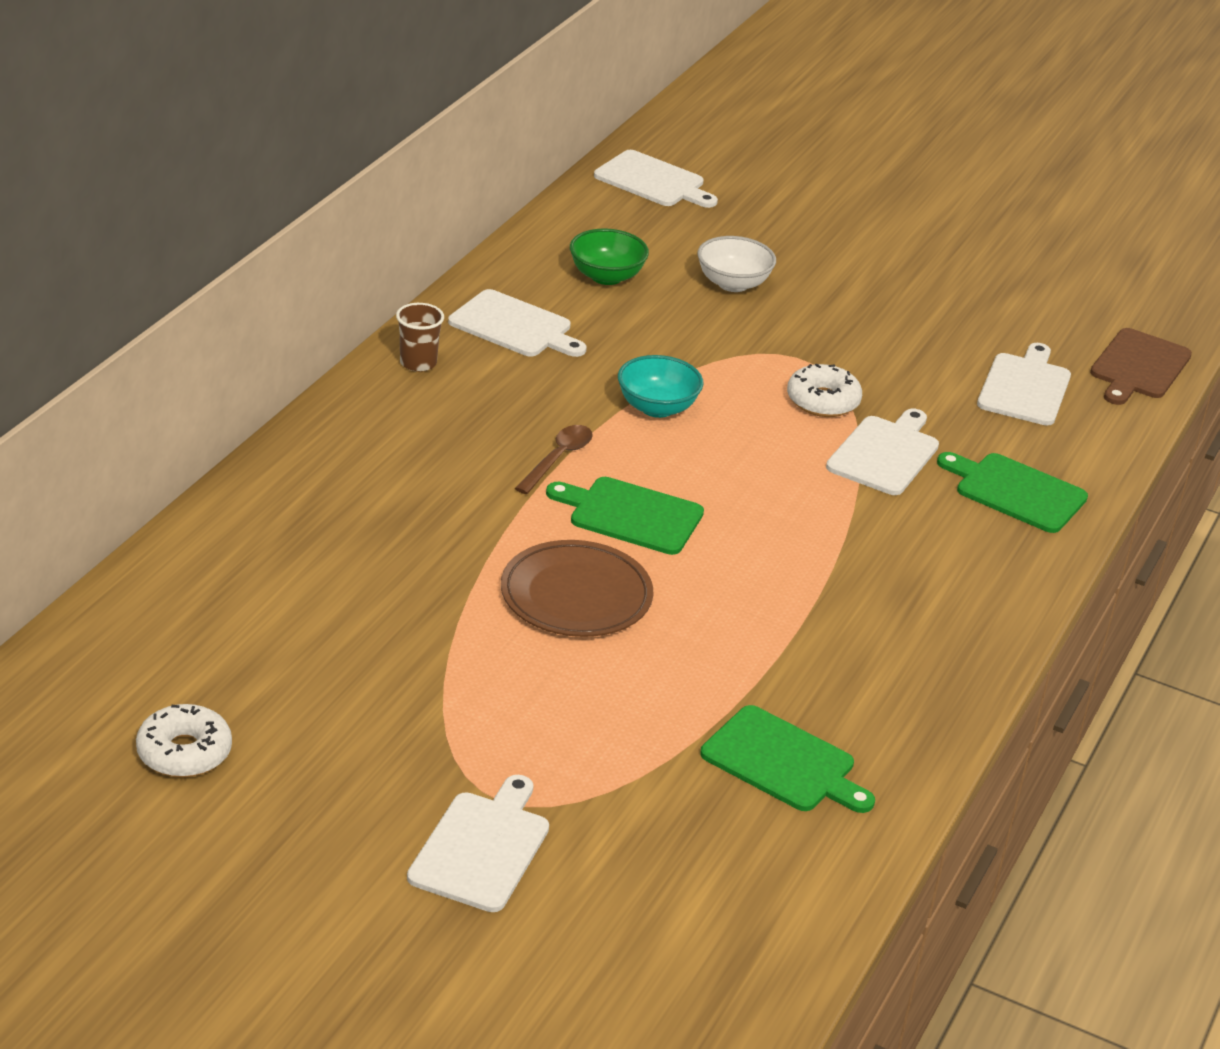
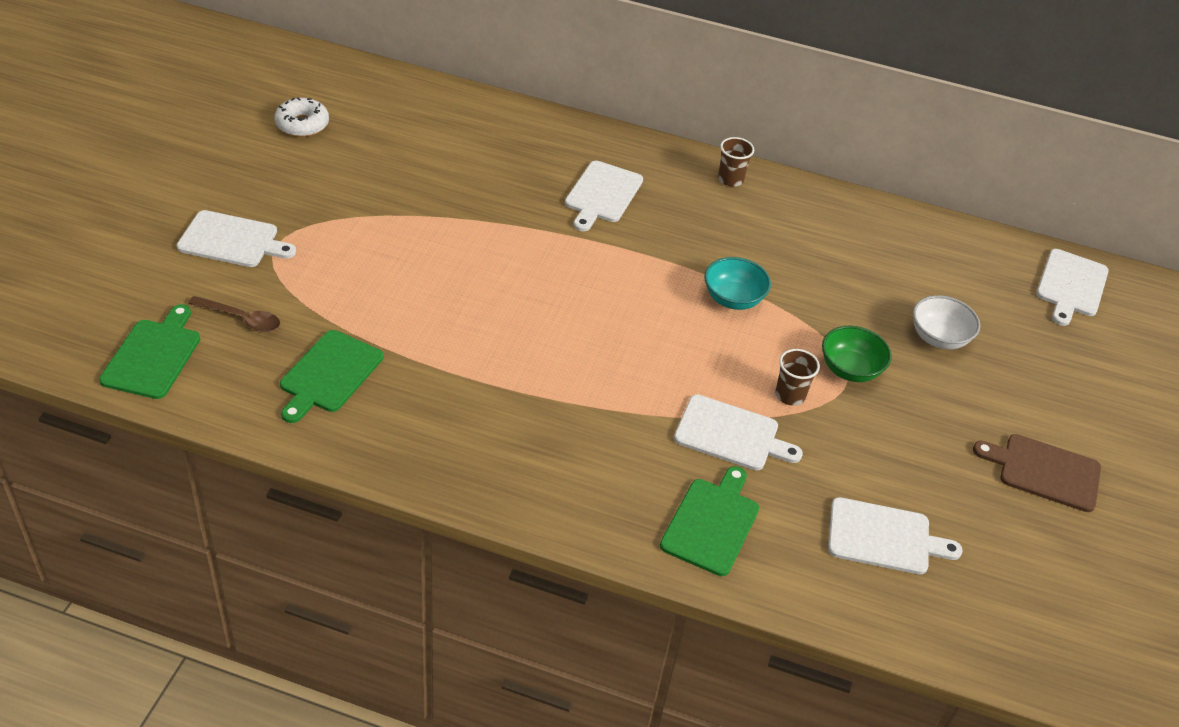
camera: 80 degrees right, 10 degrees up
(514, 326) = (803, 221): white cutting board -> white cutting board (602, 194)
(558, 459) = (644, 251): brown spoon -> brown spoon (241, 319)
(576, 595) = (488, 267): brown plate -> none
(606, 276) = (902, 265): green bowl -> green bowl (850, 369)
(630, 515) = (590, 290): green cutting board -> green cutting board (153, 355)
(823, 401) = (790, 395): white donut -> brown cup
(1138, 367) = (971, 635): brown cutting board -> brown cutting board (1044, 471)

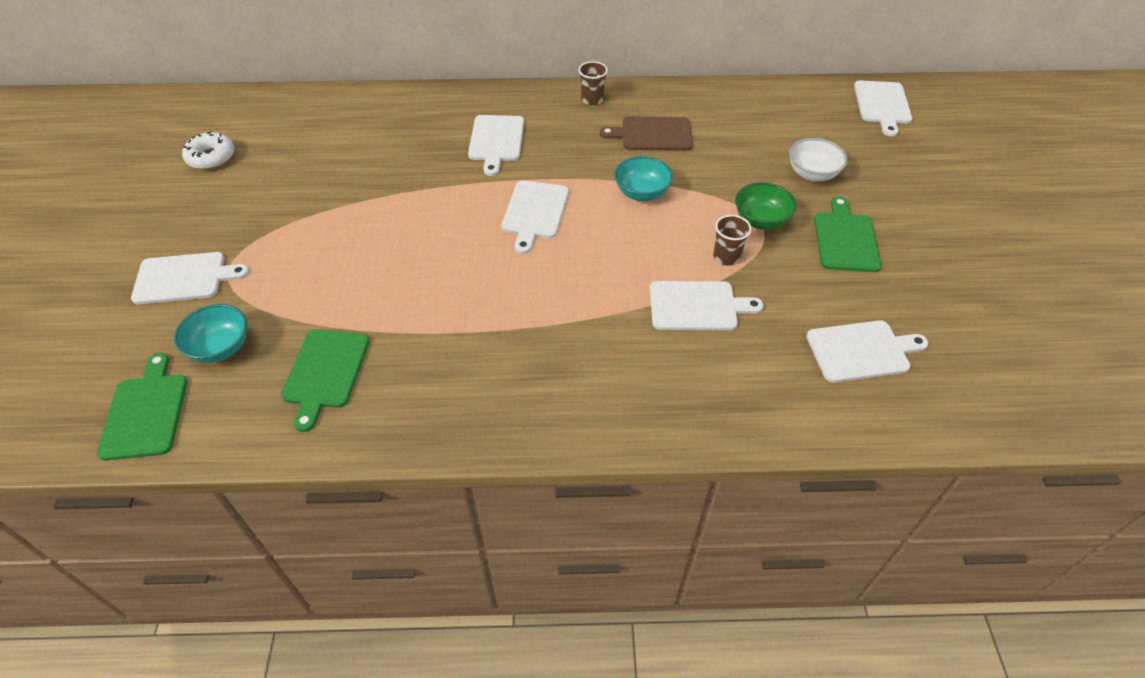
camera: 15 degrees left, 5 degrees up
(241, 319) = (220, 347): brown spoon -> turquoise bowl
(607, 284) = (534, 212): none -> white cutting board
(712, 523) = (721, 389): green cutting board -> green cutting board (845, 239)
(1044, 471) = (947, 253): brown cutting board -> brown cutting board (652, 134)

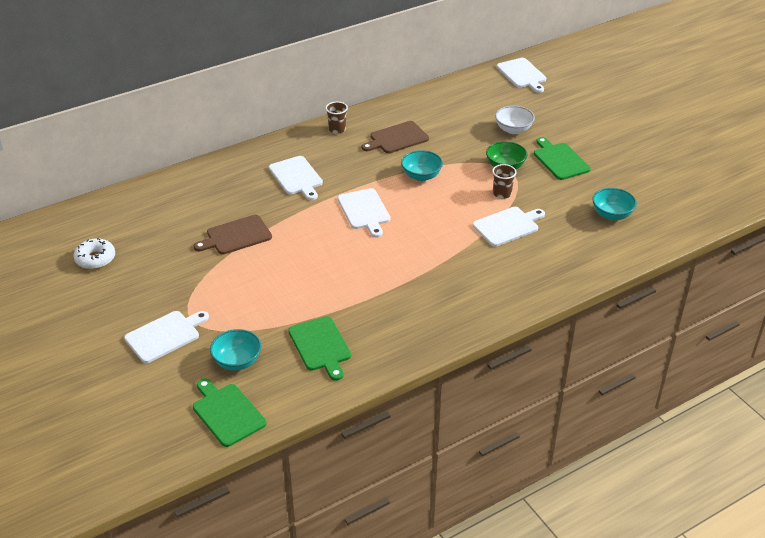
camera: 30 degrees left, 10 degrees down
(368, 187) = (236, 236): none -> brown cutting board
(861, 351) = (612, 215): white cutting board -> turquoise bowl

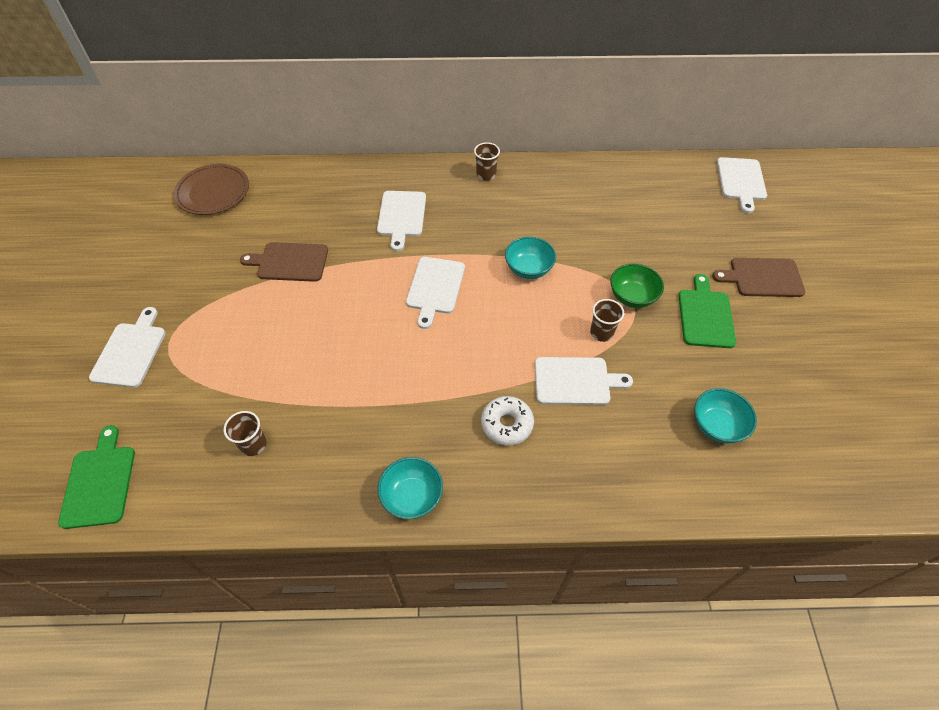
camera: 30 degrees right, 15 degrees up
(95, 259) = (152, 232): white donut -> white donut (506, 424)
(121, 215) = (213, 192): none -> brown plate
(165, 335) = (130, 351): white cutting board -> white cutting board turned 75 degrees counterclockwise
(237, 361) = (163, 420): turquoise bowl -> turquoise bowl (412, 496)
(320, 346) = (253, 444): green cutting board -> brown cup
(396, 138) = (538, 210): brown cutting board -> brown cutting board (762, 277)
(513, 129) = (678, 250): white bowl -> none

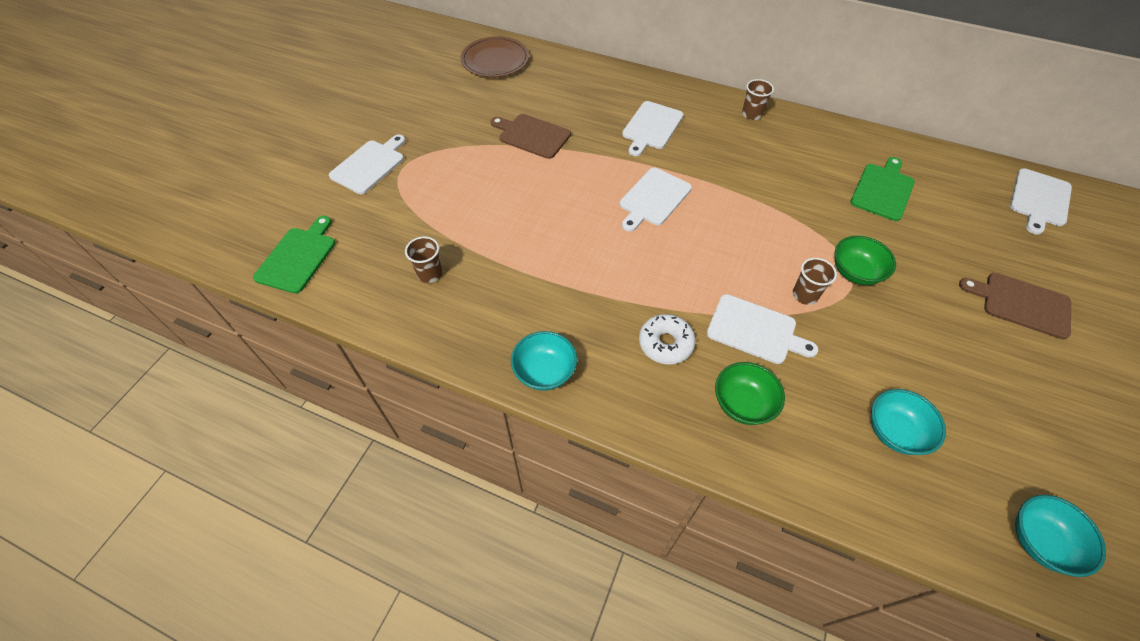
camera: 25 degrees right, 0 degrees up
(528, 269) = (755, 211): turquoise bowl -> turquoise bowl (1039, 541)
(593, 452) = (743, 404): none -> green bowl
(705, 315) = (932, 318): green cutting board -> green cutting board (883, 190)

